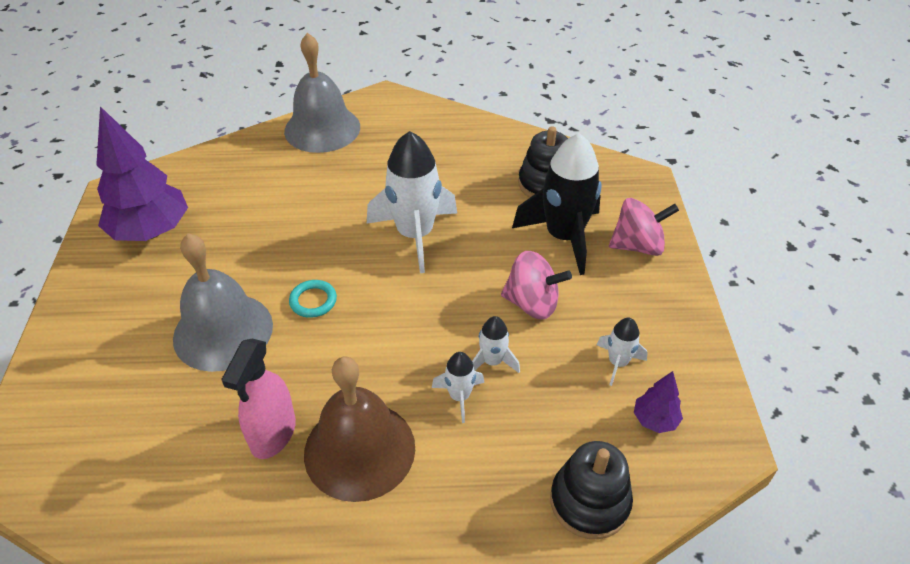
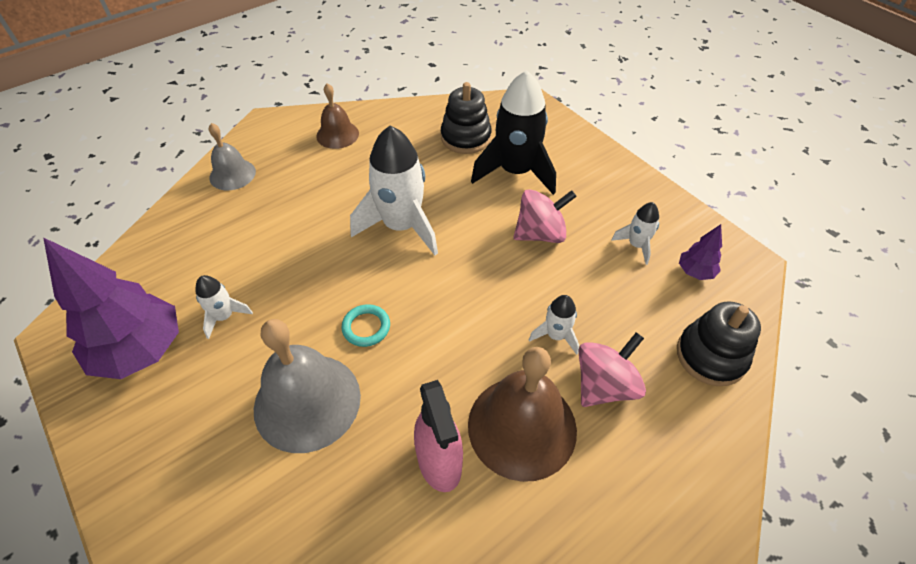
camera: 35 degrees left, 5 degrees up
(322, 129) = (232, 174): grey bell -> grey bell, size x0.58
(433, 131) = (337, 134): none -> brown bell
(492, 361) = (554, 294): white rocket -> white rocket (224, 316)
(637, 246) = (571, 153): pink spinning top -> pink spinning top (604, 385)

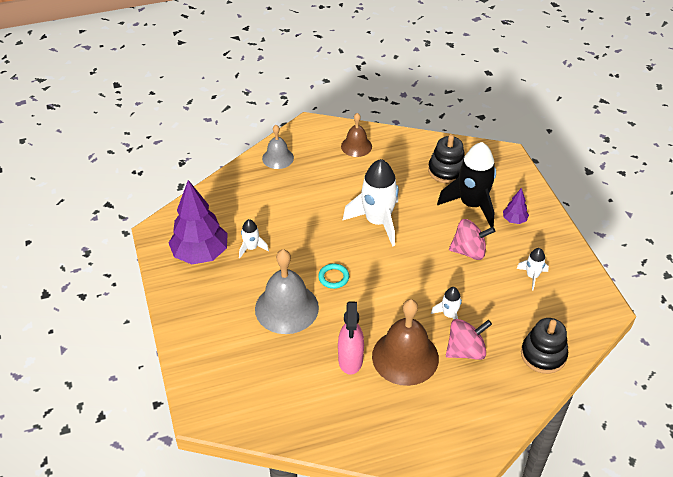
camera: 20 degrees right, 5 degrees down
(695, 272) = (563, 304): purple tree -> purple tree (514, 220)

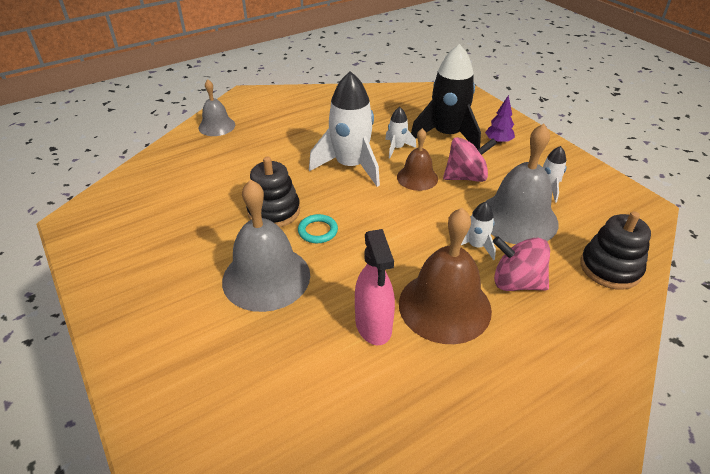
camera: 15 degrees left, 5 degrees down
(201, 254) = (136, 235): purple tree -> none
(251, 248) = (203, 217): white rocket -> white rocket (397, 148)
(356, 146) = (302, 104): brown bell -> brown bell (417, 178)
(446, 170) = (406, 111): black stacking toy -> black stacking toy (274, 211)
(465, 351) = (516, 282): pink spinning top -> pink spinning top turned 120 degrees counterclockwise
(493, 298) = (518, 218): none -> grey bell

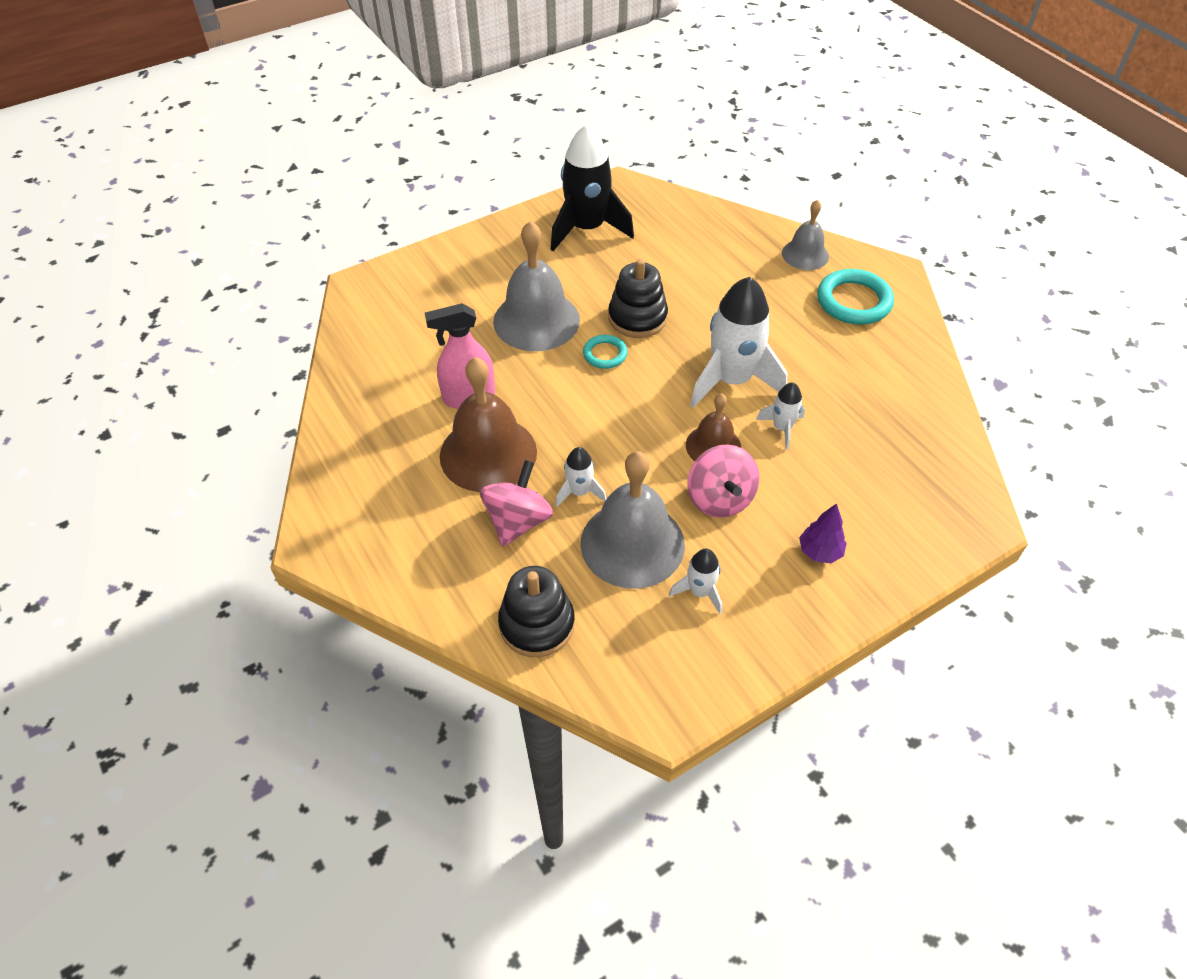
camera: 90 degrees right, 10 degrees up
(273, 111) = (853, 301): none -> turquoise ring
(447, 135) = (826, 488): black rocket -> black rocket (587, 229)

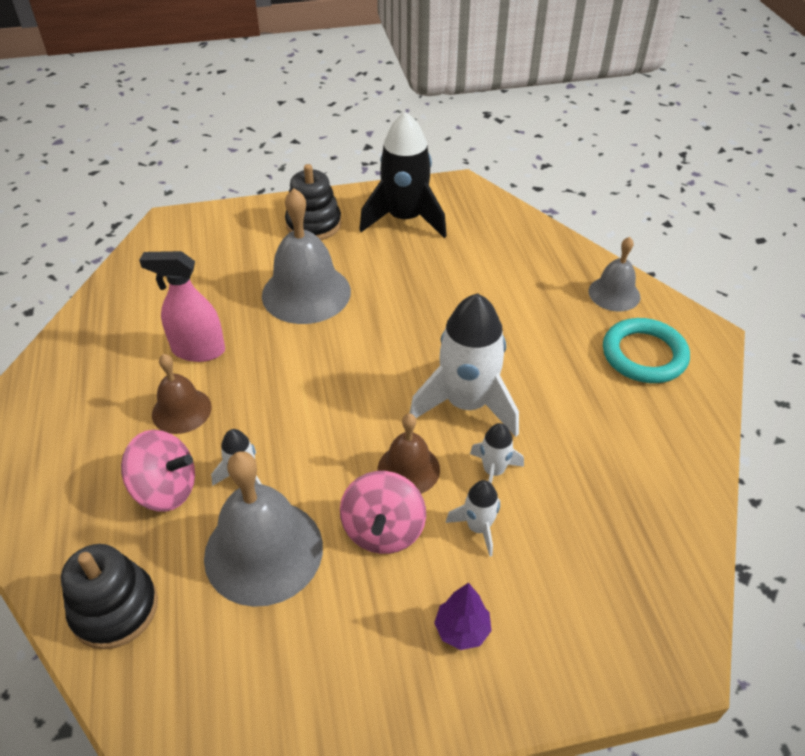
camera: 20 degrees right, 5 degrees down
(488, 453) = (181, 410): brown bell -> brown bell, size x0.58
(518, 521) = (166, 489): pink spinning top -> pink spinning top turned 60 degrees clockwise
(605, 354) = (352, 342): turquoise ring -> none
(637, 318) = (405, 315): black stacking toy -> black stacking toy (313, 224)
(699, 591) = (302, 631): white rocket -> white rocket (478, 527)

